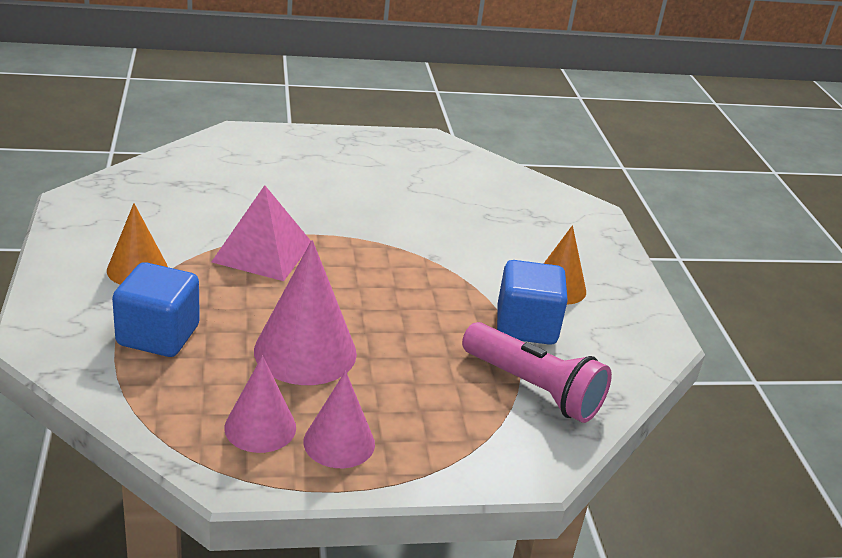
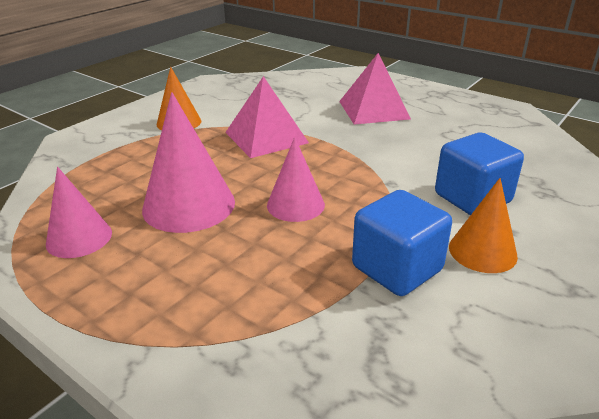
camera: 50 degrees right, 0 degrees up
(158, 335) = (126, 159): blue cube -> blue cube (472, 198)
(317, 180) = (374, 110): none -> pink pyramid
(339, 442) = (103, 276): pink cone -> pink cone (295, 205)
(534, 388) = (321, 325): pink flashlight -> none

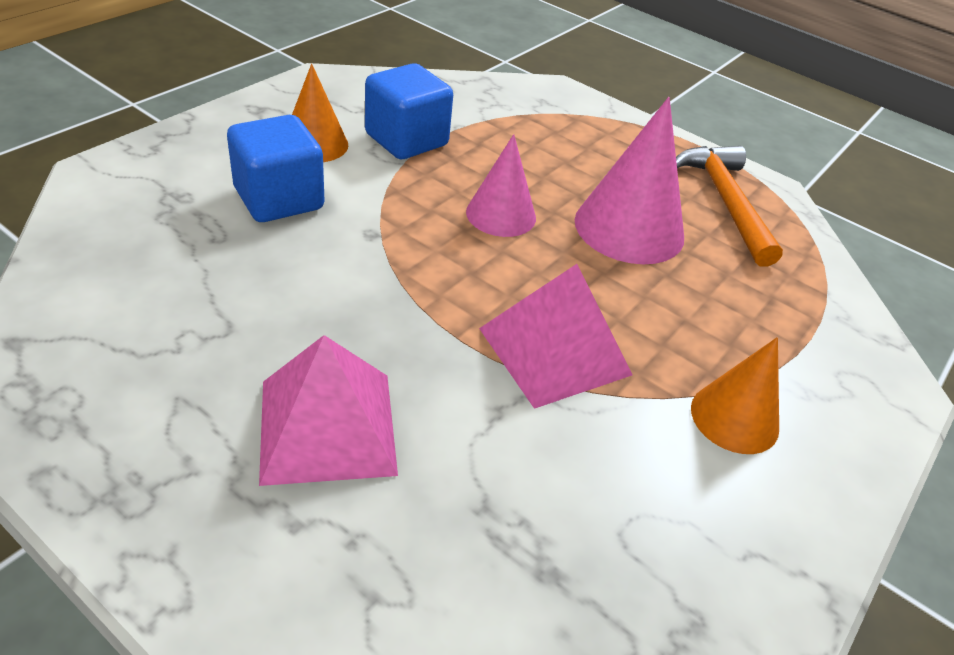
camera: 175 degrees right, 10 degrees up
(79, 238) = (725, 202): pink cone -> orange hammer

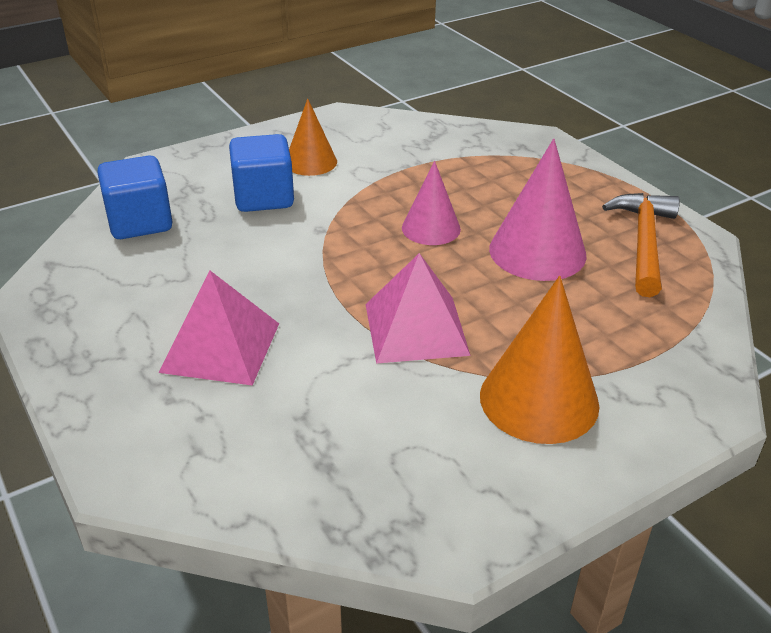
camera: 25 degrees right, 5 degrees down
(406, 140) = (385, 166): blue cube -> blue cube (140, 222)
(734, 418) = (539, 400): orange cone -> orange cone, size x1.58

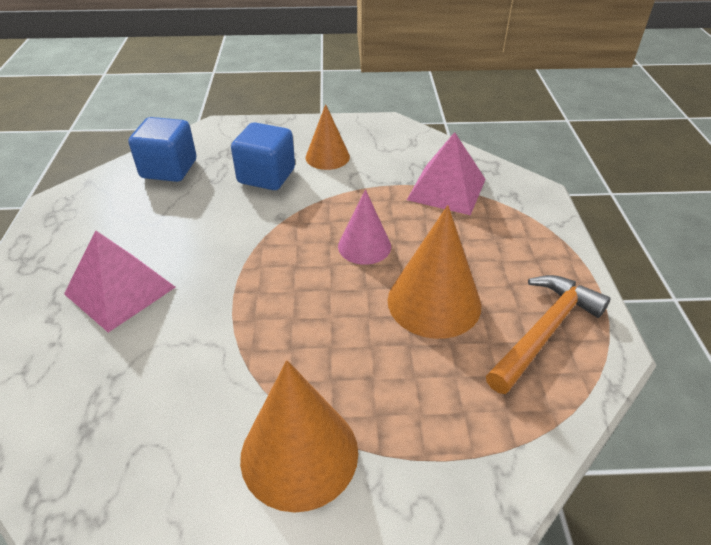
camera: 30 degrees right, 5 degrees up
(416, 329) = (266, 335): pink pyramid -> pink pyramid (446, 189)
(537, 251) = (434, 302): pink cone -> orange cone

